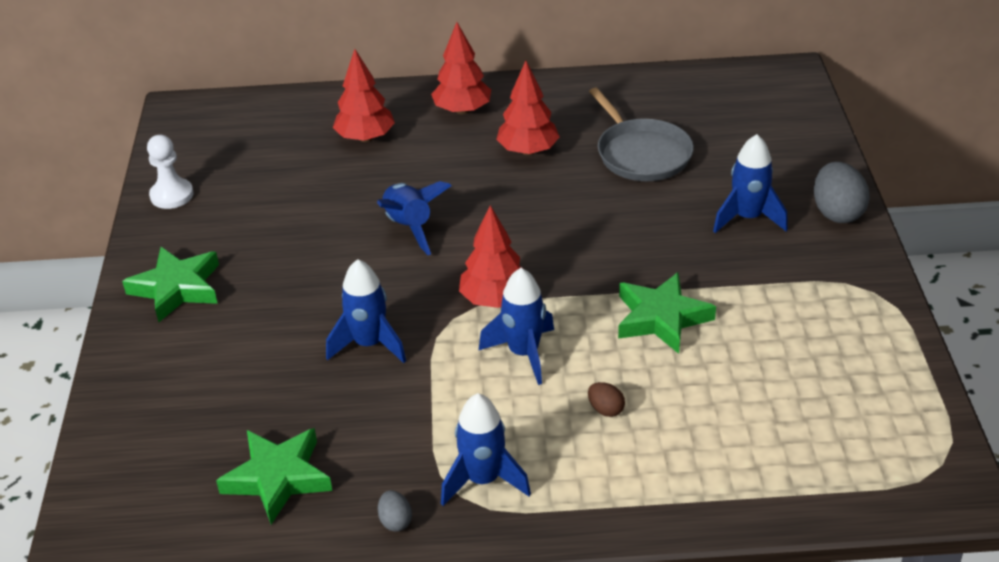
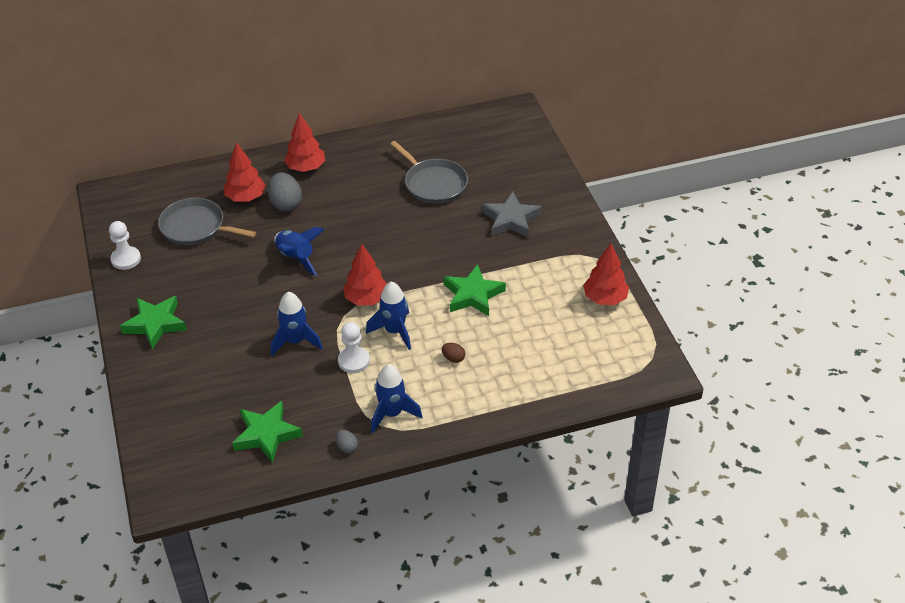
camera: 15 degrees left, 5 degrees up
(283, 167) = (196, 227): none -> grey pan
(447, 387) = (353, 361): none -> white pawn
(528, 151) = (359, 192): red tree -> red tree (605, 298)
(747, 218) = (511, 219): blue rocket -> grey star
(837, 212) = (565, 208): grey egg -> grey egg (286, 204)

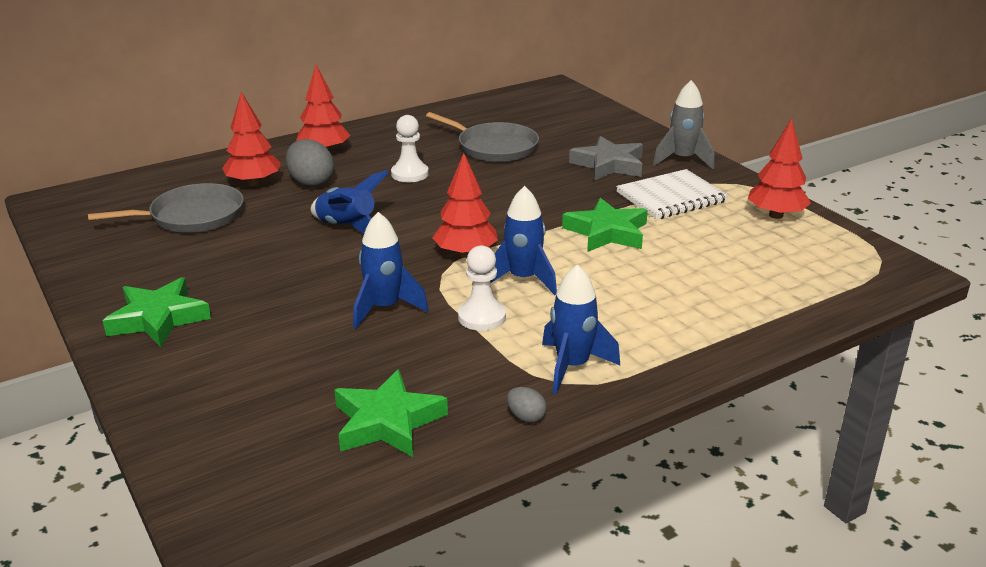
camera: 15 degrees left, 15 degrees down
(126, 259) = (95, 257): white pawn -> white pawn (409, 174)
(196, 227) = (192, 216): grey pan -> grey pan turned 150 degrees clockwise
(453, 358) = (623, 295): brown egg -> none
(539, 265) = (671, 197): none -> white notebook
(571, 223) = (683, 160): none -> grey rocket

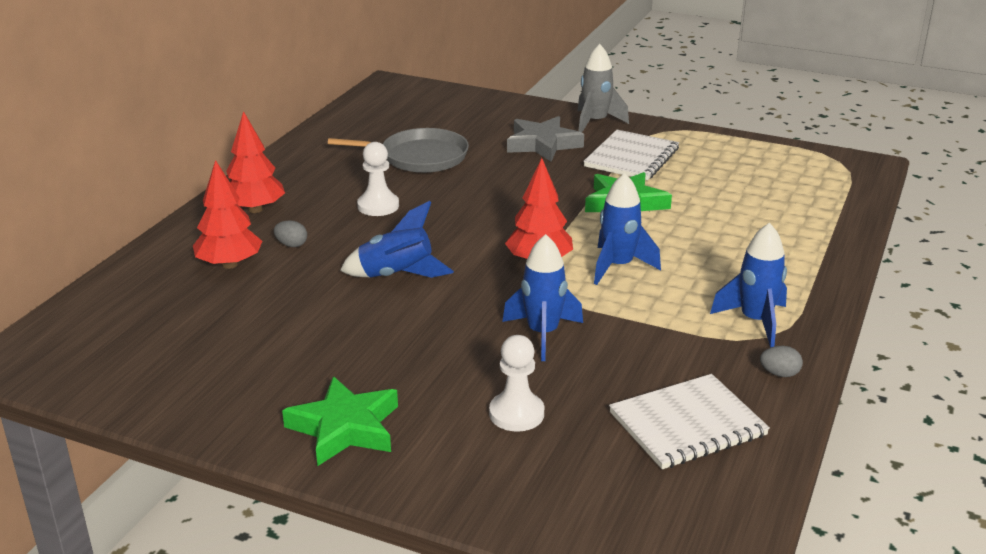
camera: 35 degrees left, 0 degrees up
(192, 216) = (215, 319): grey pan -> none
(311, 183) = (291, 245): grey egg -> grey egg, size x0.51
(387, 422) = (687, 424): green star -> white notebook
(482, 317) = (632, 310): white pawn -> white pawn (516, 414)
(776, 215) = (727, 149): red tree -> none

